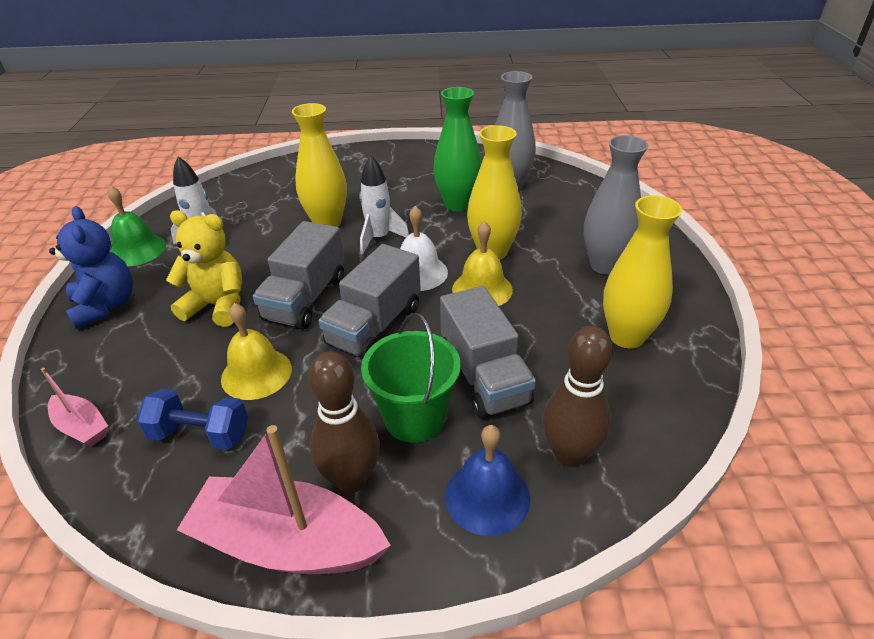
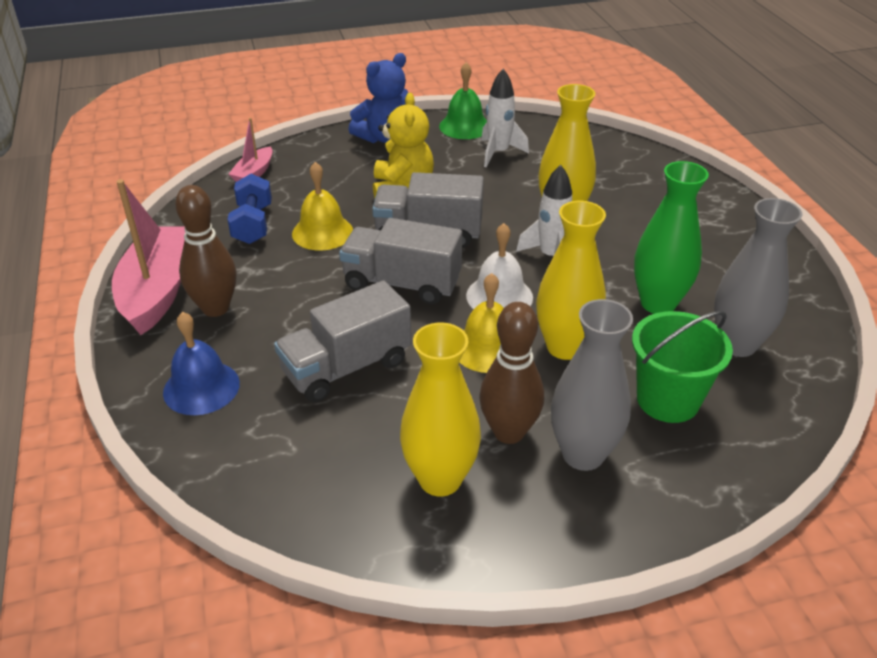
camera: 75 degrees right, 0 degrees up
(414, 418) = (285, 330): green bucket -> green bucket (668, 400)
(569, 454) = (253, 438): brown bowling pin -> brown bowling pin (509, 432)

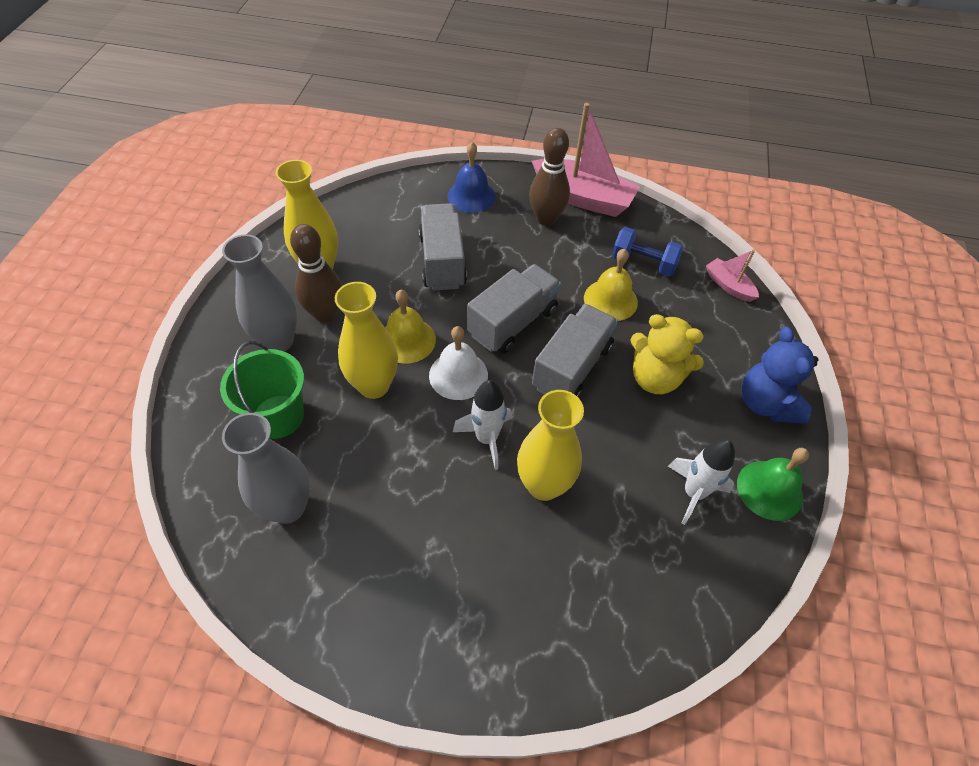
camera: 115 degrees right, 15 degrees up
(658, 303) = (374, 482): green vase -> none

